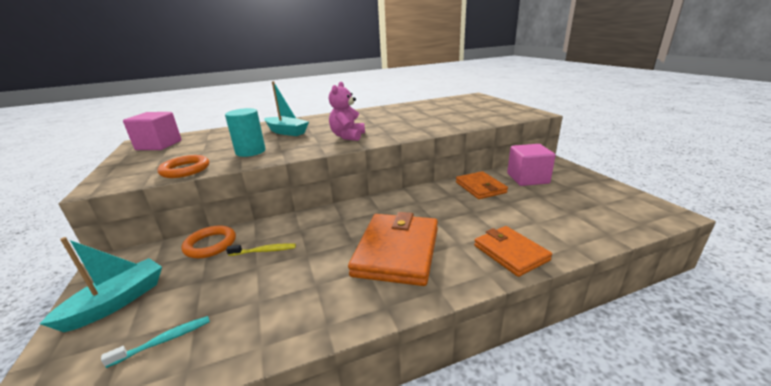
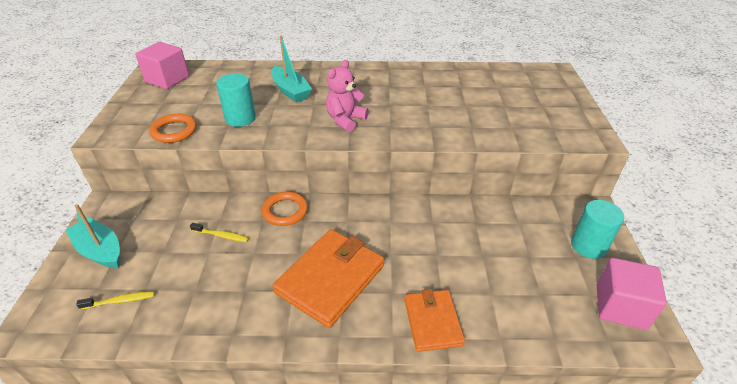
camera: 20 degrees right, 15 degrees up
(117, 302) = (100, 250): turquoise boat -> turquoise boat turned 105 degrees counterclockwise
(164, 340) = (120, 301): turquoise toothbrush -> yellow toothbrush
(210, 245) = (183, 212): orange ring -> orange ring (285, 211)
(480, 187) = (472, 222): orange wallet -> none
(527, 178) = (537, 226): pink cube -> pink cube (620, 306)
(571, 180) = (588, 246): none -> turquoise cylinder

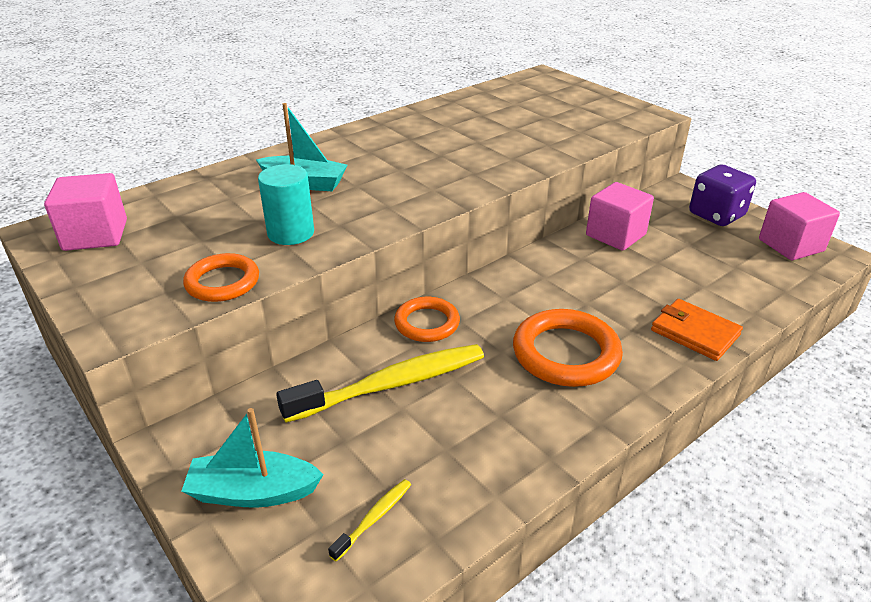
camera: 40 degrees left, 5 degrees down
(221, 235) = (392, 384): yellow toothbrush -> yellow toothbrush, size x2.29
(330, 279) = (566, 353): orange wallet -> orange ring
(345, 120) = (419, 185): pink teddy bear -> none
(481, 219) = (615, 235): none -> pink cube
(588, 246) = (716, 215): turquoise cylinder -> purple dice

